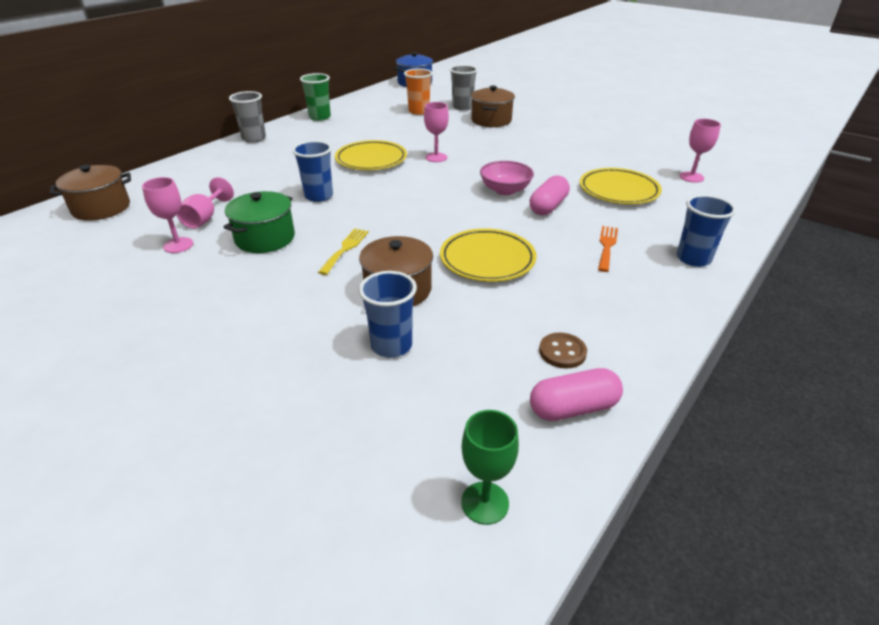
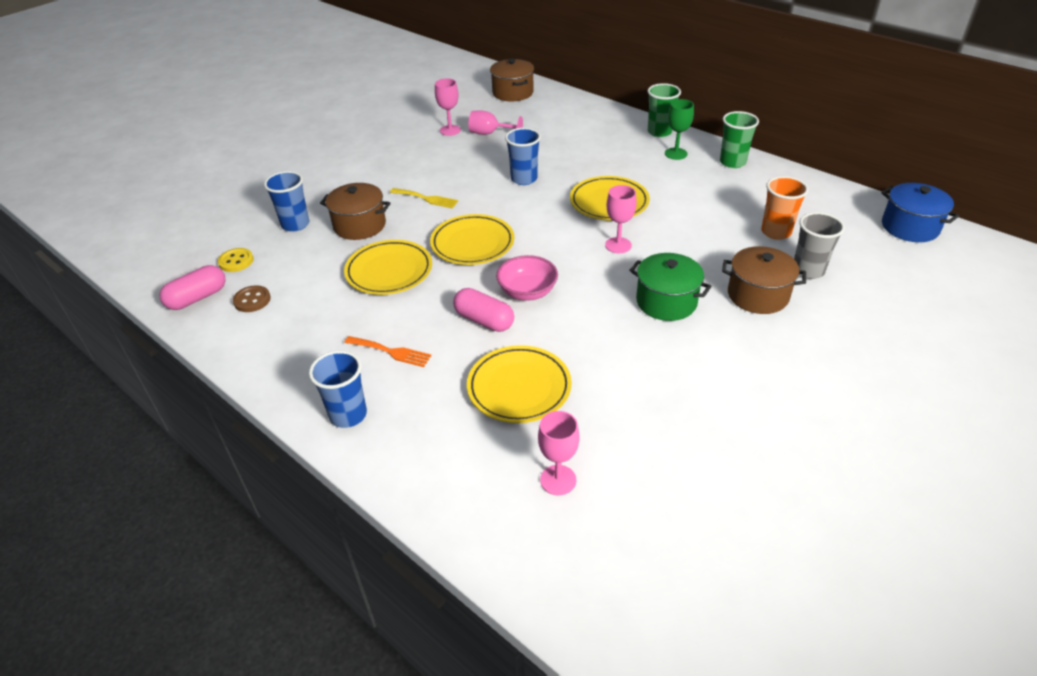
camera: 95 degrees right, 5 degrees up
(254, 138) = (659, 132): grey cup -> green cup
(265, 238) = (452, 162): green pot -> green pot (666, 302)
(435, 217) = (472, 244): none -> yellow plate
(483, 388) = (236, 261): none -> yellow button
(485, 503) = (153, 257): green goblet -> green goblet (675, 154)
(573, 408) = (197, 298): pink capsule -> pink capsule turned 60 degrees clockwise

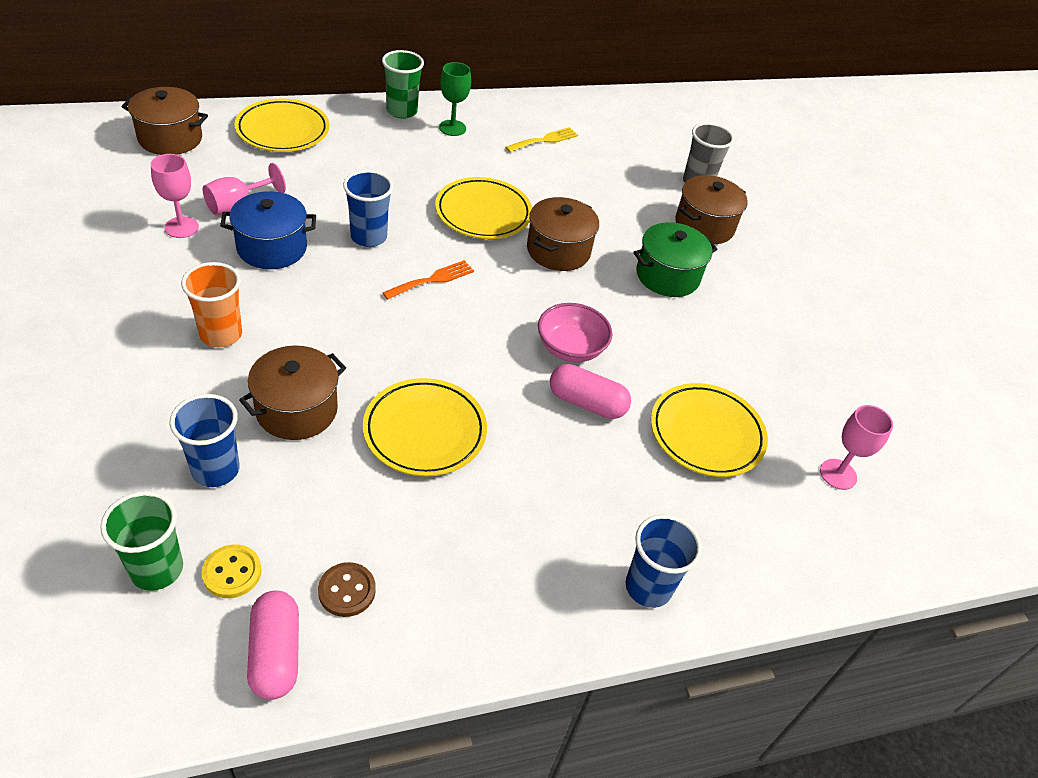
camera: 65 degrees left, 5 degrees up
(391, 352) = (574, 501): orange fork -> orange fork (432, 280)
(426, 198) = (311, 326): yellow fork -> yellow fork (544, 140)
(472, 244) = (446, 339): yellow plate -> yellow plate (283, 130)
(484, 320) = (586, 403): pink capsule -> pink capsule turned 45 degrees clockwise
(618, 245) = (558, 250): pink goblet -> brown pot
(732, 162) = (507, 112): green cup -> green cup (157, 569)
(776, 232) = (633, 162): orange cup -> orange cup (221, 334)
(910, 227) = (692, 106): blue pot -> blue pot (272, 248)

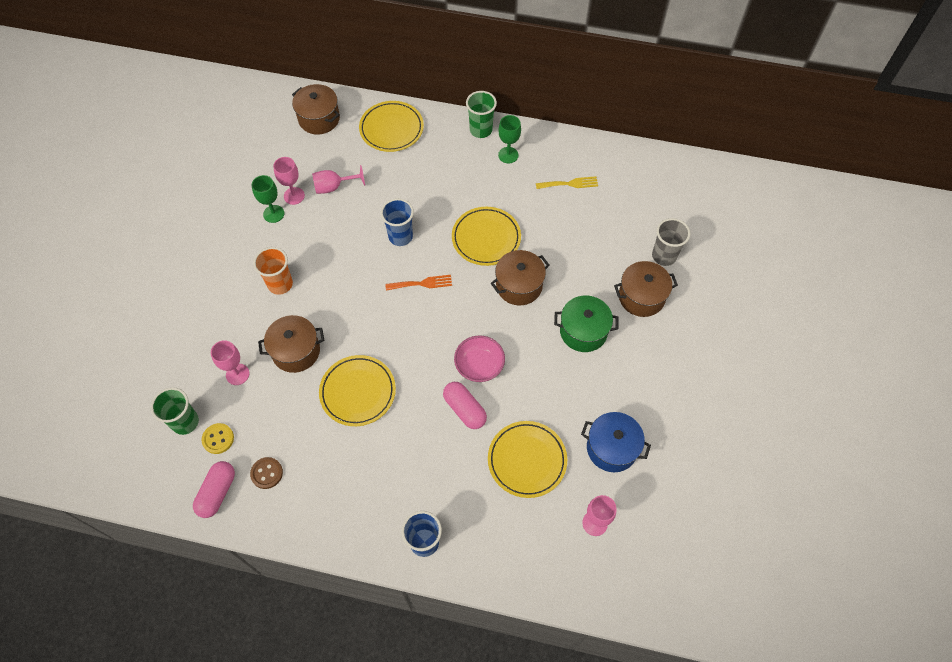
camera: 35 degrees right, 15 degrees up
(161, 254) = (273, 214): none -> green goblet
(215, 470) = (237, 374): blue cup -> pink goblet
(272, 248) = (338, 227): blue pot -> blue pot (612, 448)

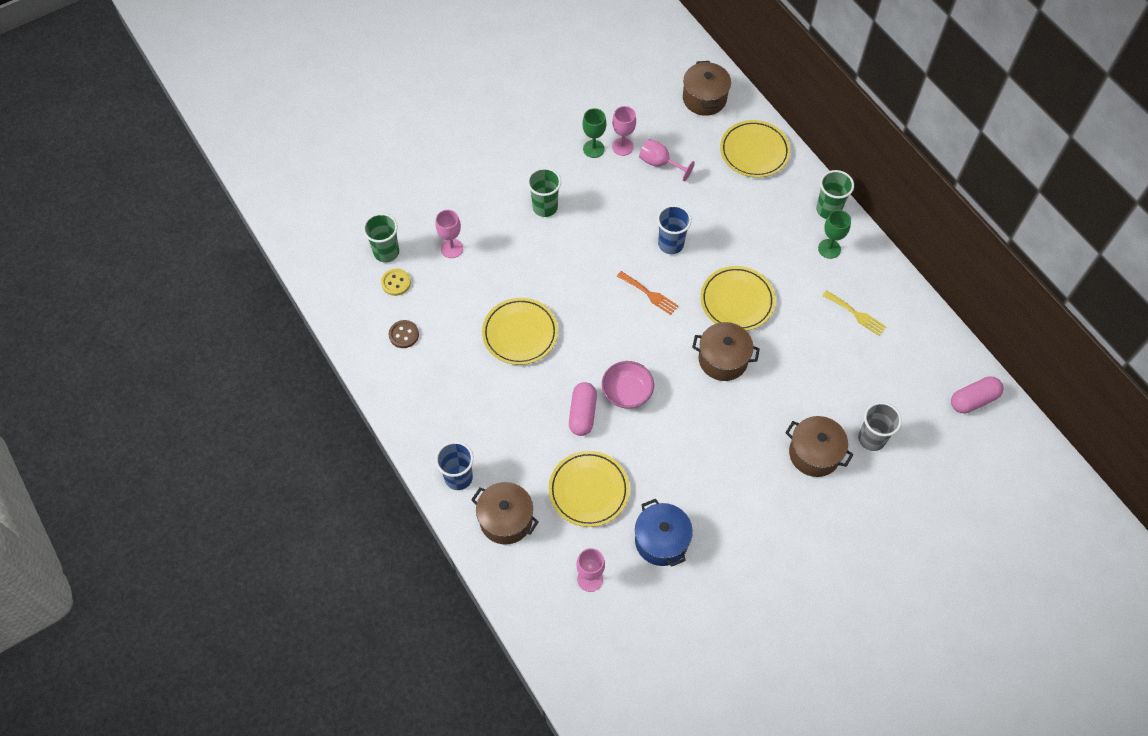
camera: 45 degrees right, 0 degrees up
(217, 492) = (361, 319): pink capsule -> pink capsule (973, 400)
(280, 284) = (545, 207): orange cup -> green cup
(296, 351) = (507, 266): brown pot -> brown pot (506, 520)
(583, 331) = (736, 438): green pot -> none

